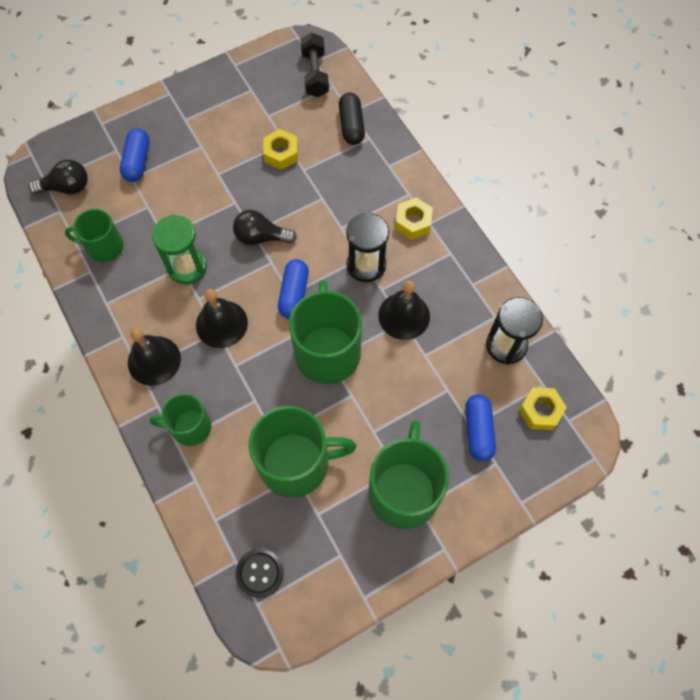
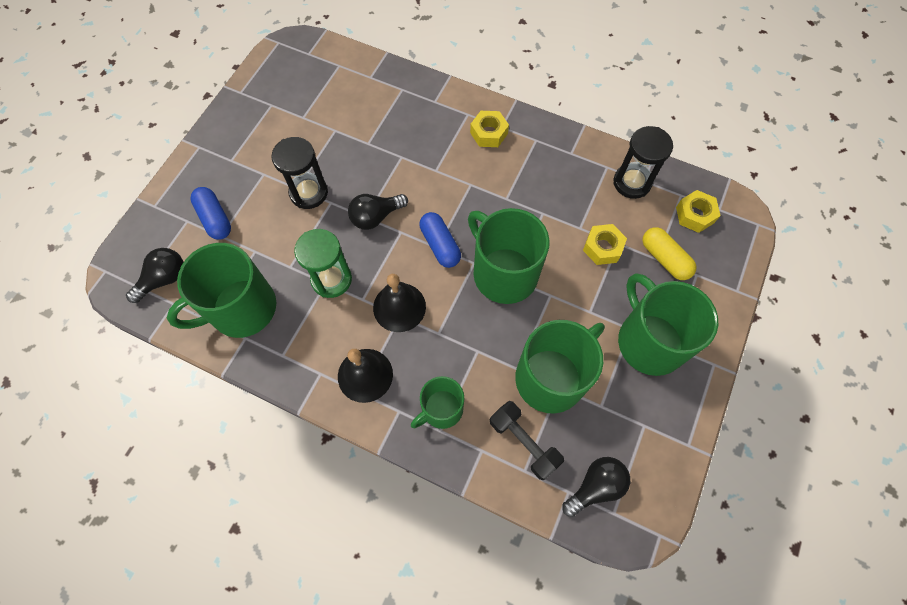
camera: 35 degrees left, 0 degrees up
(104, 247) = (241, 308): green mug -> green mug, size x1.71
(260, 573) = (595, 486): black button -> black light bulb
(281, 153) = (339, 141): yellow nut -> yellow nut (602, 247)
(315, 74) = (317, 63): black dumbbell -> black dumbbell (524, 442)
(351, 125) = (379, 87): black capsule -> none
(366, 265) = (479, 187): black hourglass -> black hourglass (309, 193)
(404, 315) = (540, 208): black bell -> none
(478, 431) = (664, 259): blue capsule -> yellow capsule

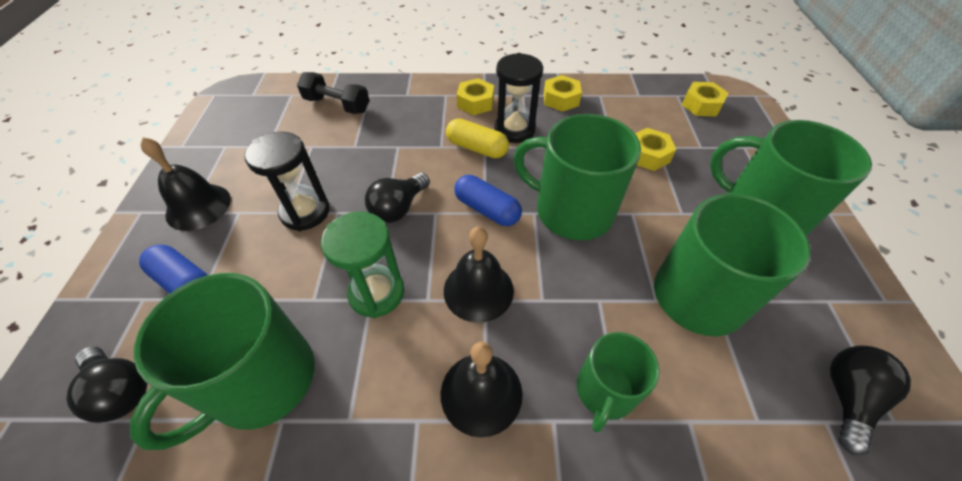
camera: 25 degrees left, 15 degrees down
(164, 279) = (121, 390): black light bulb -> black light bulb turned 105 degrees clockwise
(238, 157) = (198, 206): none -> black bell
(524, 442) = (729, 384): black dumbbell -> black dumbbell (337, 105)
(567, 158) = (561, 99): none -> yellow nut
(632, 182) = (630, 99): black hourglass -> black hourglass (514, 130)
(664, 259) = (707, 145): yellow capsule -> yellow capsule (477, 148)

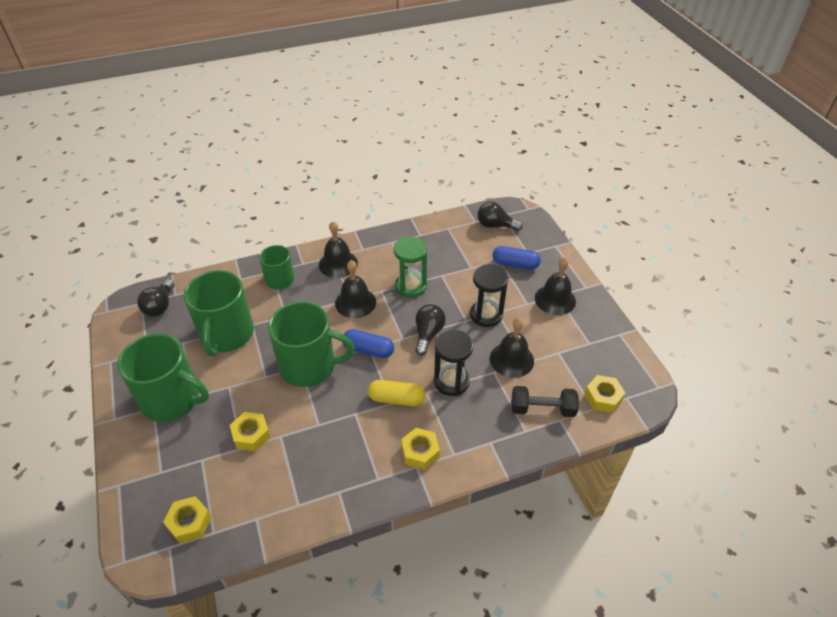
camera: 160 degrees right, 5 degrees down
(261, 380) = (439, 242): green mug -> none
(324, 153) = (511, 359): none -> black bell
(514, 130) = (372, 429): black hourglass -> black hourglass (451, 381)
(561, 99) = (338, 484): yellow nut -> yellow nut (603, 397)

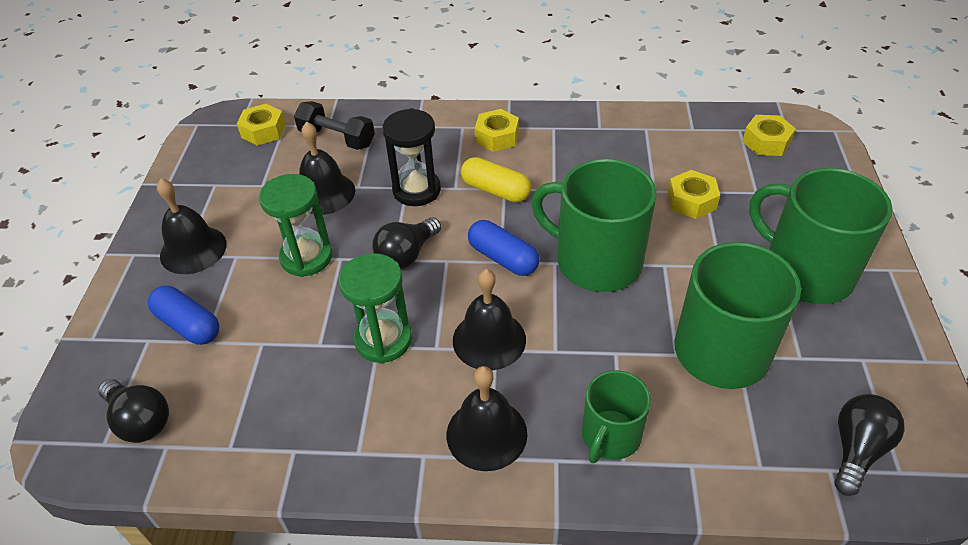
camera: 155 degrees left, 0 degrees up
(486, 315) = (306, 257): black hourglass -> green hourglass

